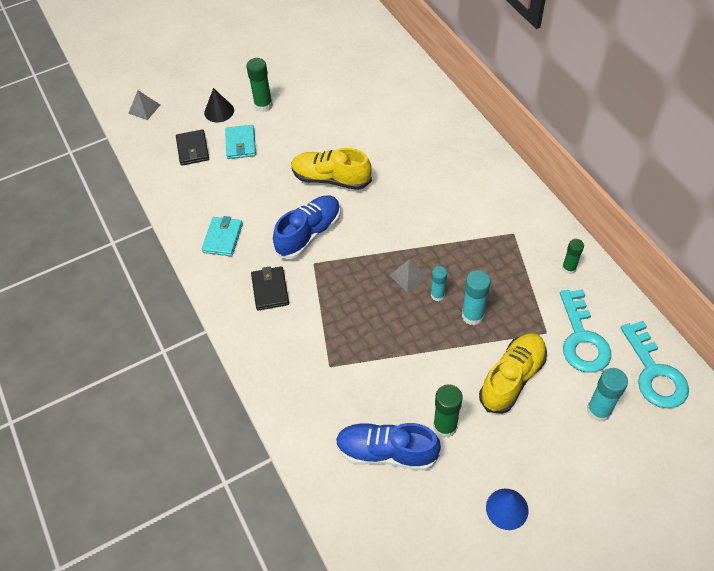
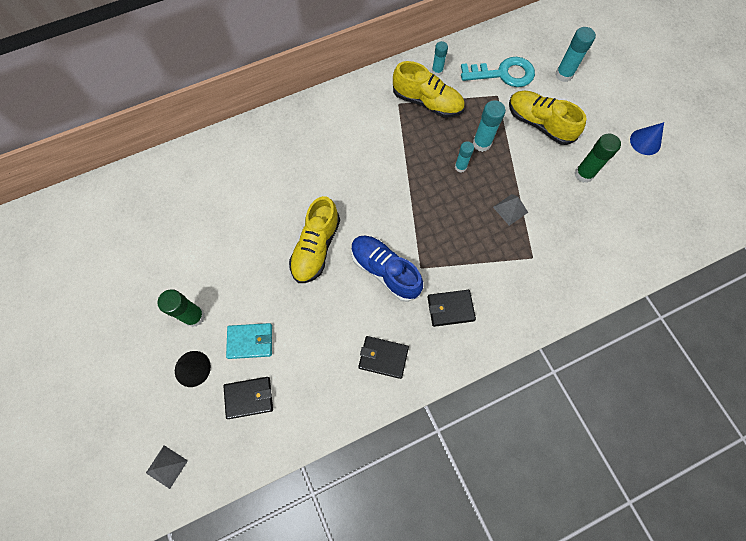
camera: 90 degrees left, 15 degrees up
(223, 238) = (383, 357): turquoise wallet -> black wallet
(386, 452) = (609, 217): blue shoe -> none
(408, 276) = (439, 187): grey pyramid -> grey pyramid (510, 209)
(520, 260) = (427, 102): none -> yellow shoe
(568, 268) = (437, 71): green glue stick -> turquoise glue stick
(654, 373) = (531, 36): turquoise key -> none

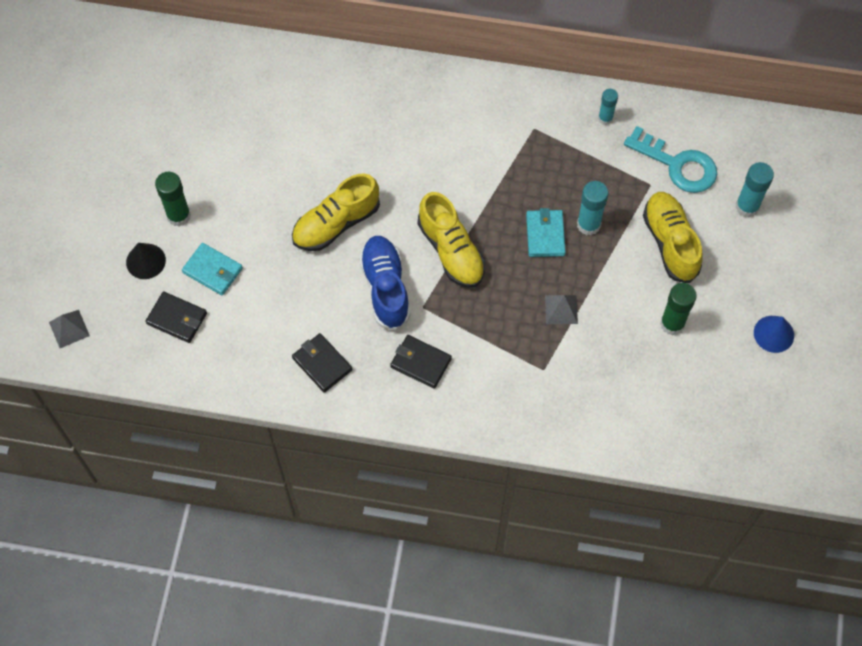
camera: 35 degrees right, 5 degrees down
(427, 102) = (566, 146): yellow shoe -> yellow shoe (451, 251)
(460, 167) = (545, 235): turquoise glue stick -> turquoise wallet

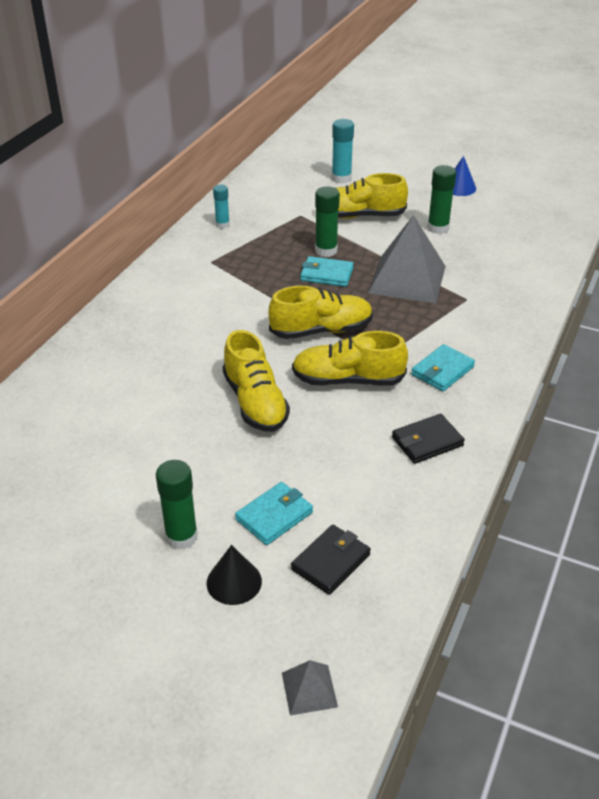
camera: 75 degrees left, 25 degrees down
(385, 288) = (348, 380): blue shoe -> yellow shoe
(421, 363) = (442, 371): black wallet -> turquoise wallet
(561, 309) = (407, 279): grey pyramid -> grey pyramid, size x2.23
(588, 225) = (326, 251): turquoise glue stick -> green glue stick
(677, 165) = (287, 200): turquoise key -> none

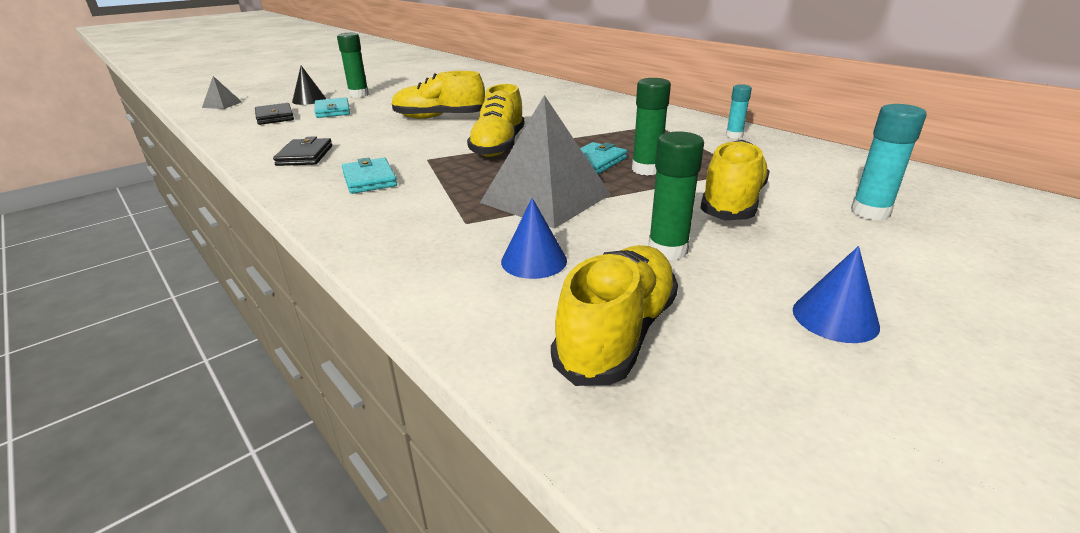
camera: 115 degrees right, 10 degrees down
(348, 380) = (418, 144): yellow shoe -> yellow shoe (617, 333)
(486, 263) = (534, 261): none -> blue cone

